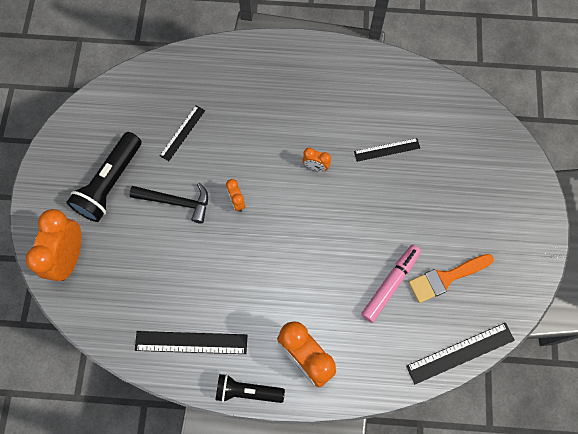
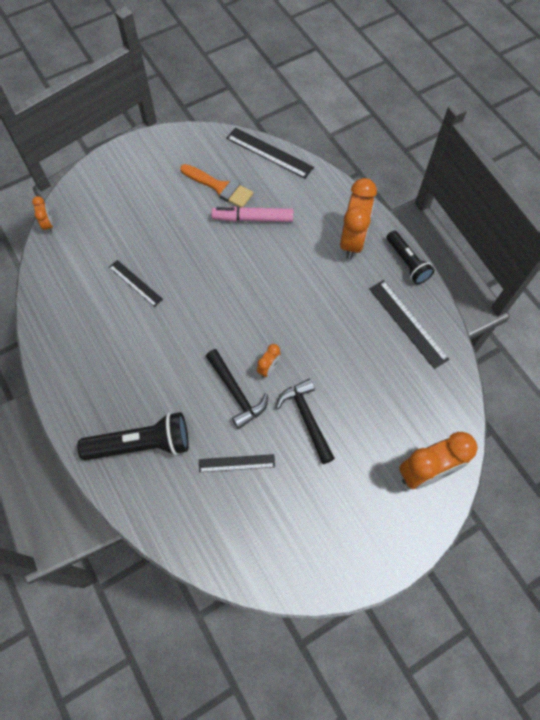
camera: 125 degrees left, 5 degrees down
(110, 183) = (334, 491): black flashlight -> black flashlight (142, 444)
(235, 166) = (236, 393): none -> black hammer
(315, 167) = (190, 327): orange clock -> orange clock (48, 224)

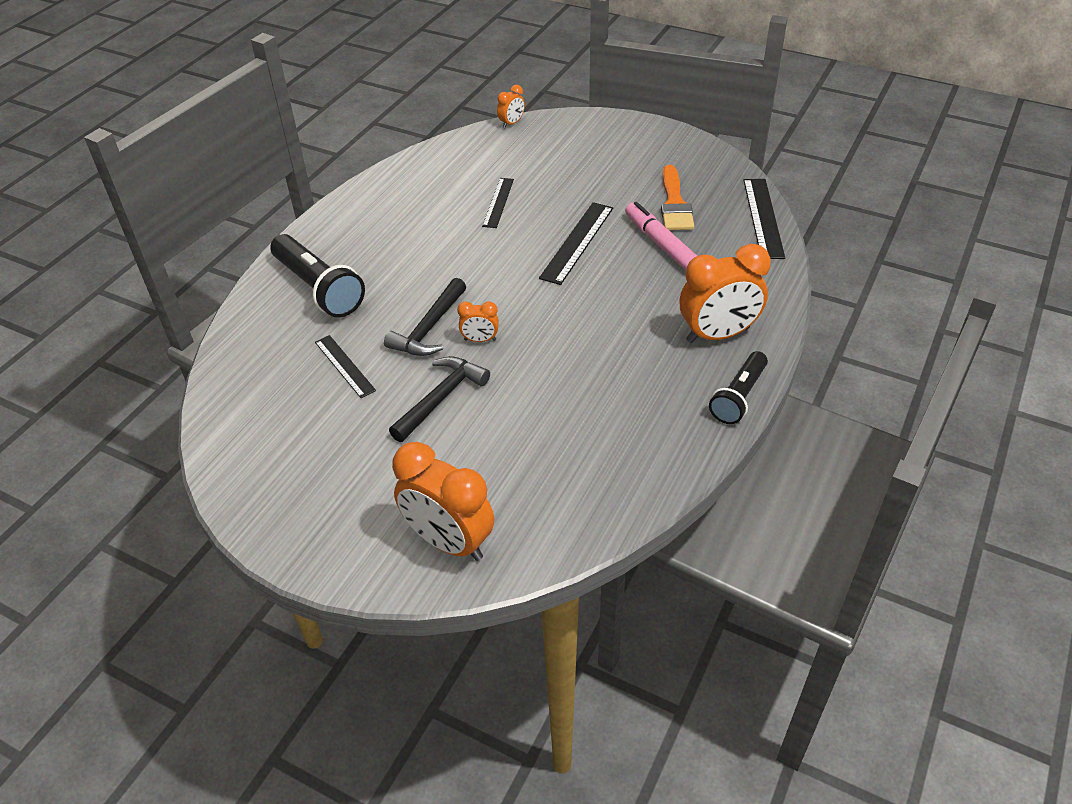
camera: 60 degrees right, 20 degrees down
(408, 323) = (649, 435): black ruler -> black ruler (577, 242)

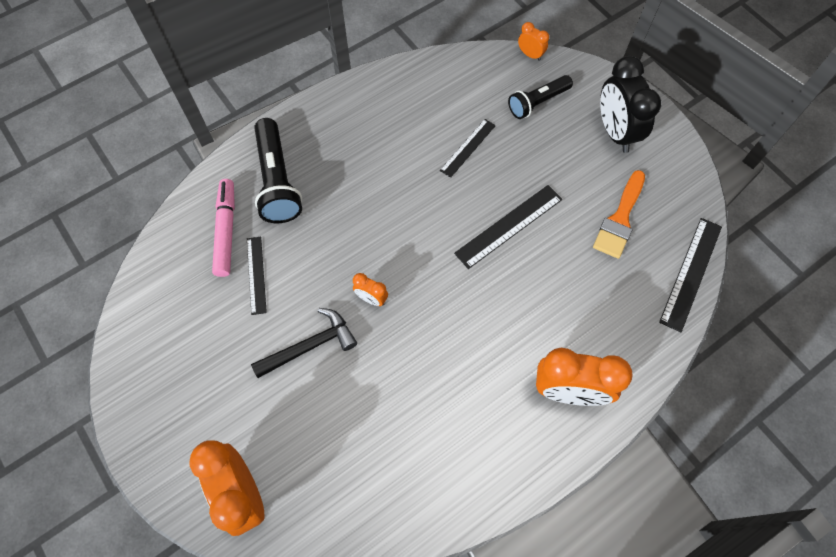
camera: 25 degrees right, 20 degrees up
(429, 328) = (339, 266): black hammer -> none
(511, 123) = (530, 55): orange clock -> orange clock turned 120 degrees counterclockwise
(627, 149) = (615, 132): none -> black clock
(661, 244) = (580, 262): pink marker -> pink marker (226, 231)
(738, 397) = (545, 469): black flashlight -> black flashlight (537, 102)

